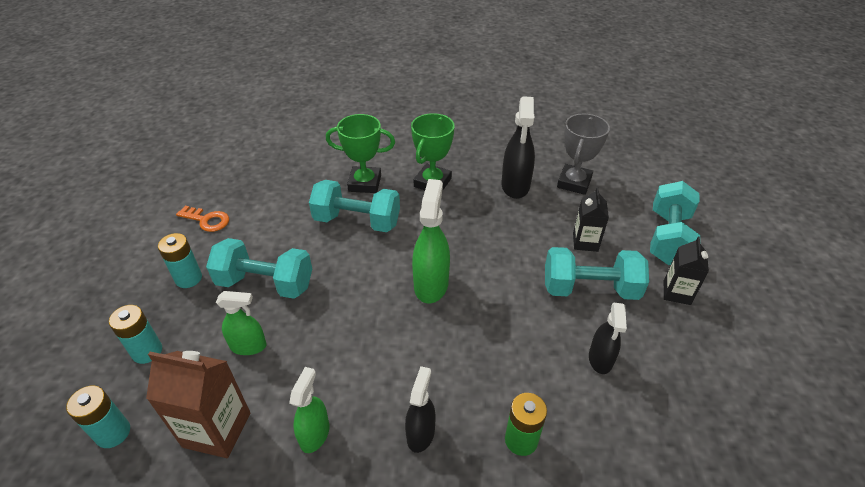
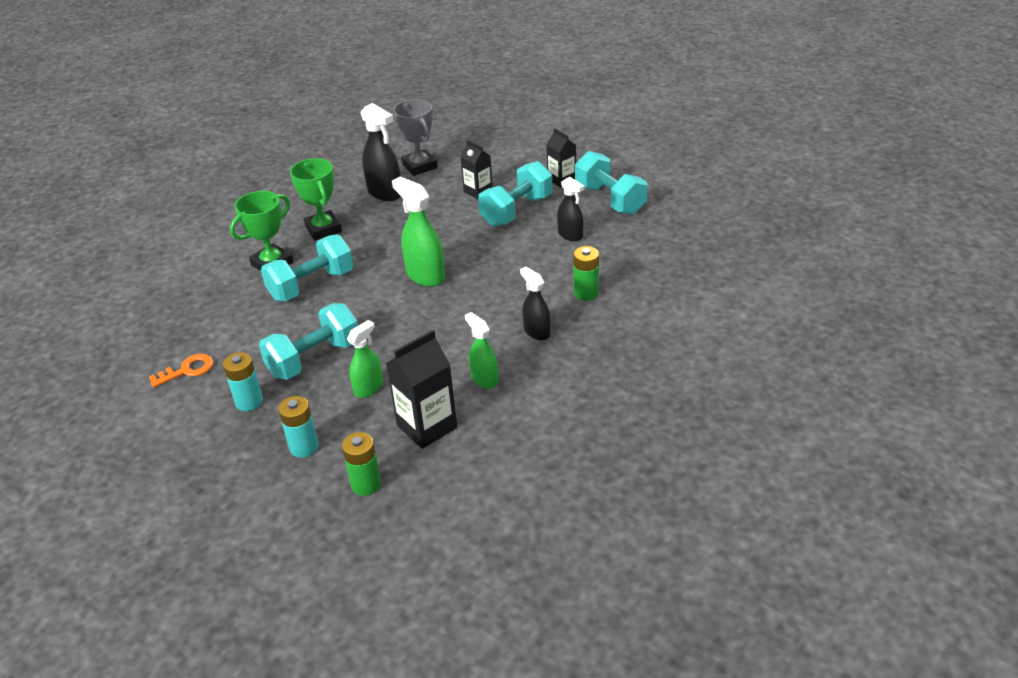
camera: 50 degrees left, 5 degrees down
(113, 433) = (366, 484): turquoise battery -> green battery
(217, 430) = (427, 426): brown carton -> black carton
(668, 238) = (519, 158): turquoise dumbbell -> turquoise dumbbell (610, 199)

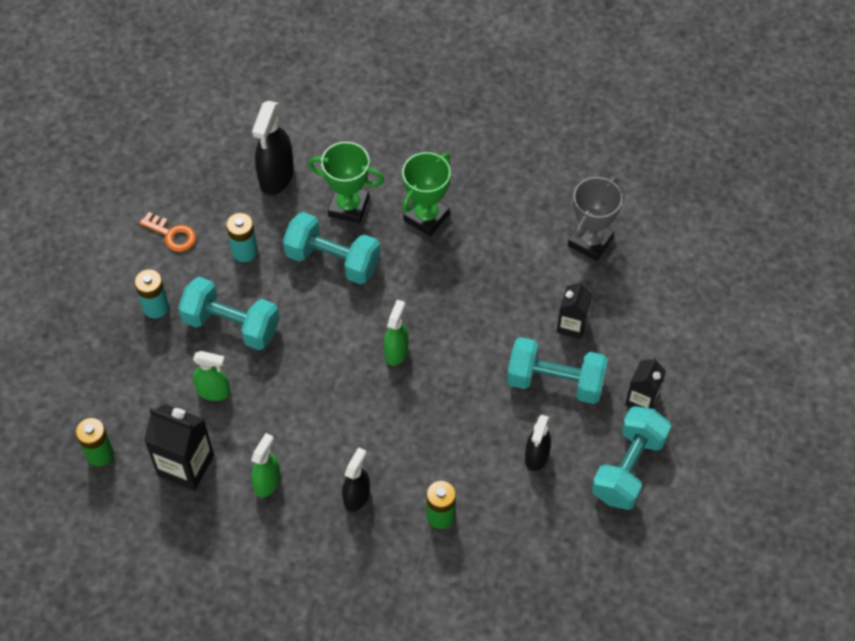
camera: 60 degrees right, 20 degrees up
(304, 447) = (121, 382): turquoise battery -> turquoise battery (244, 251)
(385, 193) = (520, 236): black spray bottle -> black spray bottle (276, 176)
(425, 275) = (396, 352): green spray bottle -> green spray bottle, size x0.63

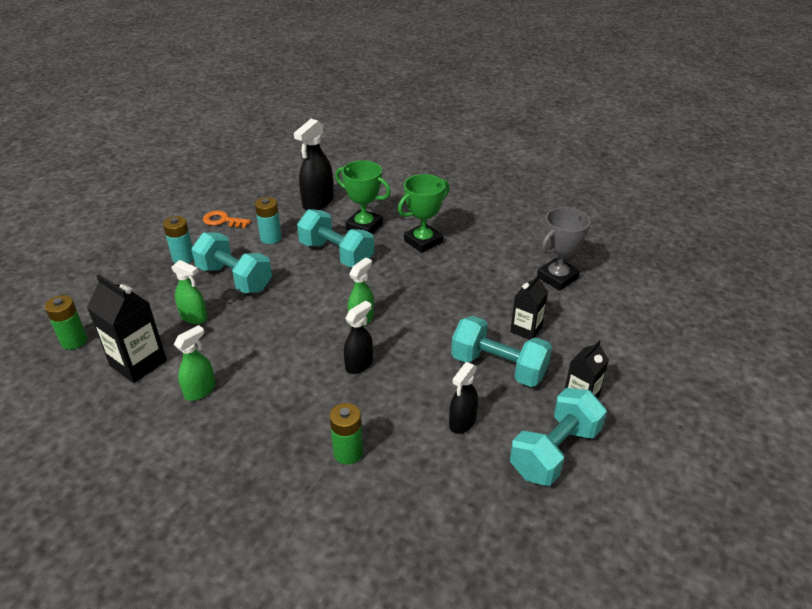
camera: 15 degrees right, 20 degrees down
(172, 235) = (223, 220): orange key -> orange key turned 150 degrees clockwise
(356, 496) = (275, 419): black spray bottle -> black spray bottle (359, 364)

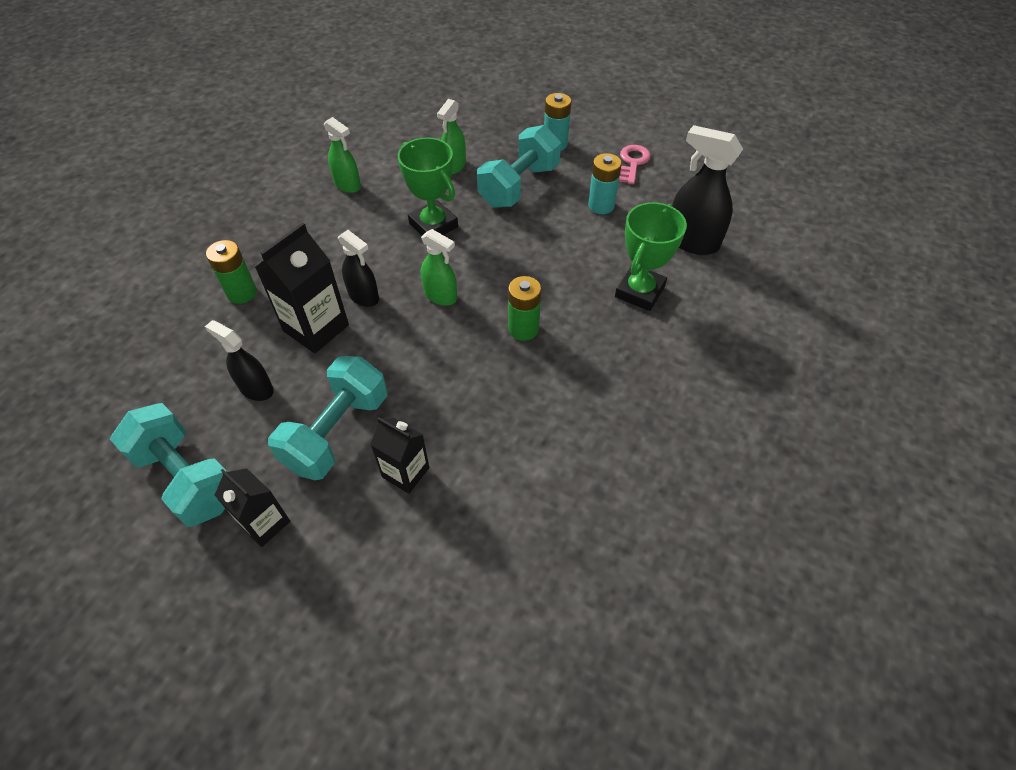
camera: 90 degrees right, 15 degrees up
(74, 341) = (426, 101): green battery -> green battery (523, 329)
(138, 363) = (391, 142): black carton -> black carton (316, 328)
(223, 220) = (633, 162): orange key -> pink key
(336, 254) = (571, 267): turquoise dumbbell -> none
(423, 241) = (609, 358): green trophy -> green trophy (433, 225)
(557, 278) = (526, 533): grey trophy -> none

